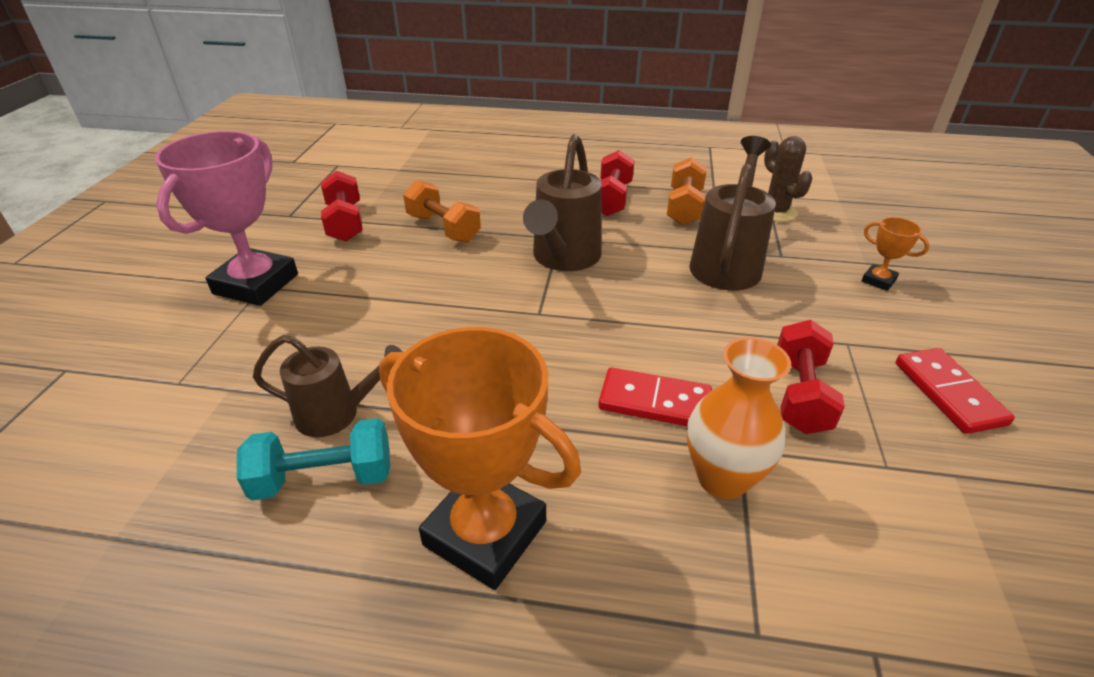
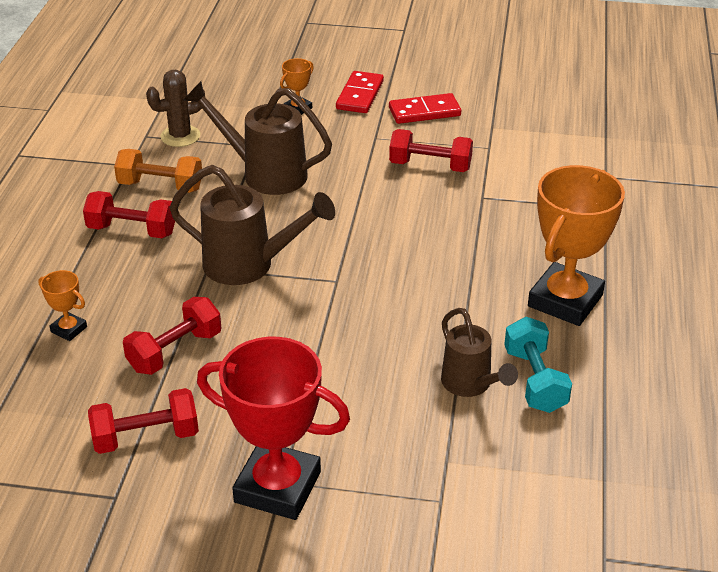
camera: 90 degrees left, 0 degrees up
(256, 284) = (277, 487): pink trophy -> red trophy
(337, 414) = (470, 385): brown watering can -> brown watering can turned 150 degrees clockwise
(443, 228) = (175, 351): orange dumbbell -> red dumbbell
(480, 184) = (69, 329): none -> orange trophy
(654, 402) = (443, 227): red domino -> red domino (360, 95)
(722, 478) = (507, 206): orange vase -> none

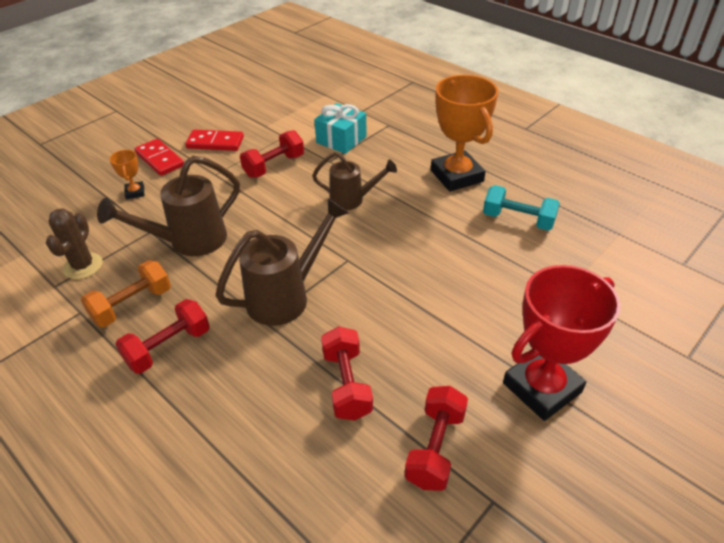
camera: 55 degrees left, 5 degrees up
(69, 329) = (255, 447): orange trophy -> none
(424, 112) = (215, 143): red domino -> red domino turned 75 degrees clockwise
(470, 385) = (503, 247): brown watering can -> brown watering can (352, 200)
(531, 187) = (341, 140): none -> turquoise gift

